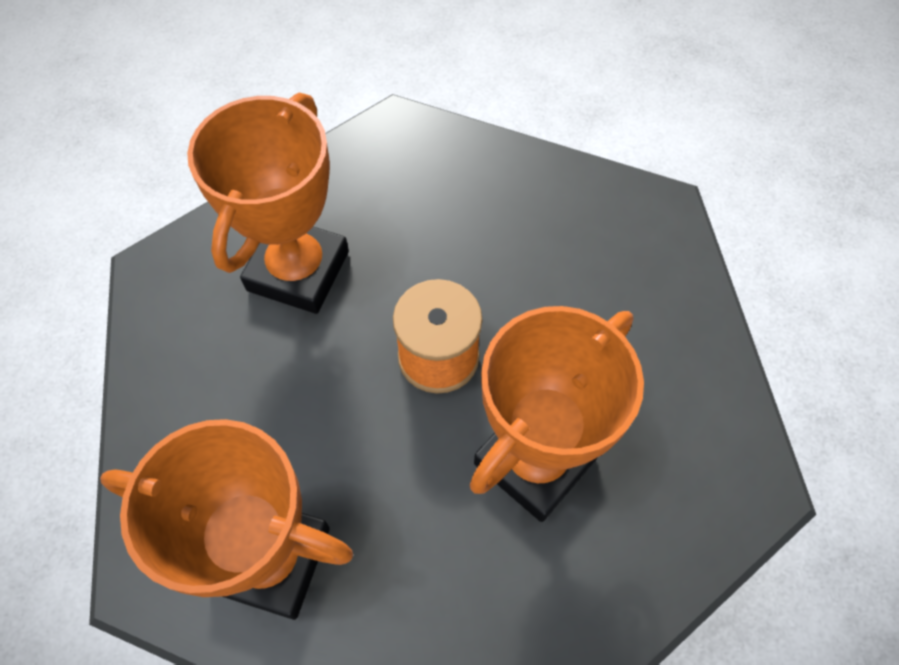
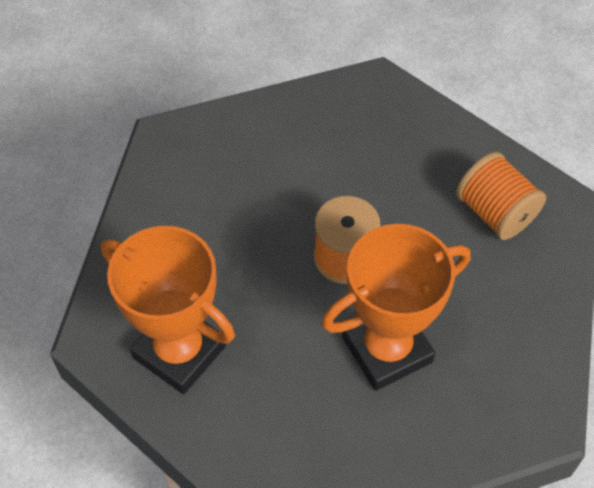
camera: 20 degrees right, 5 degrees down
(298, 271) = (265, 167): orange trophy -> none
(594, 243) = (495, 213): none -> orange spool

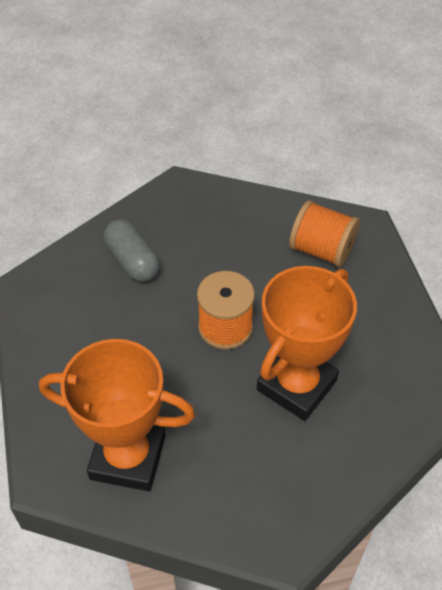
camera: 25 degrees left, 5 degrees down
(285, 149) = (132, 261): none -> grey capsule

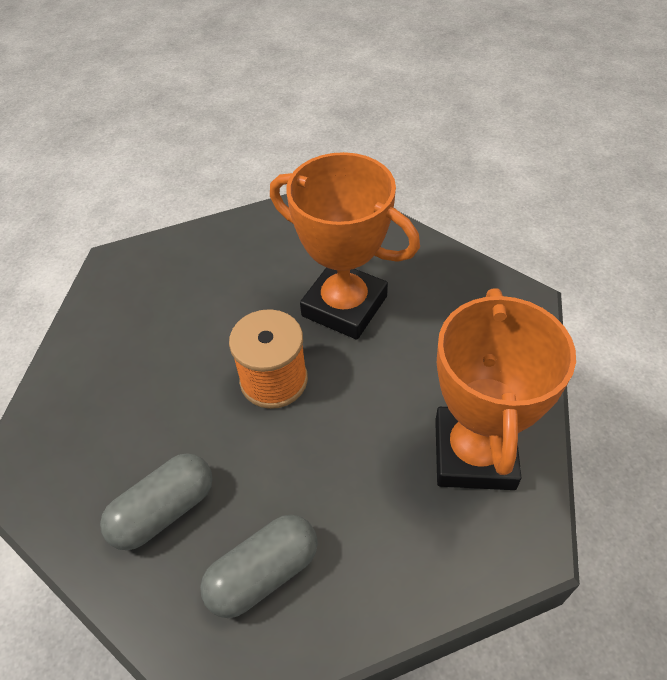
camera: 95 degrees left, 0 degrees up
(75, 312) = (263, 573): none -> grey capsule
(321, 250) = (152, 298): orange spool -> none

